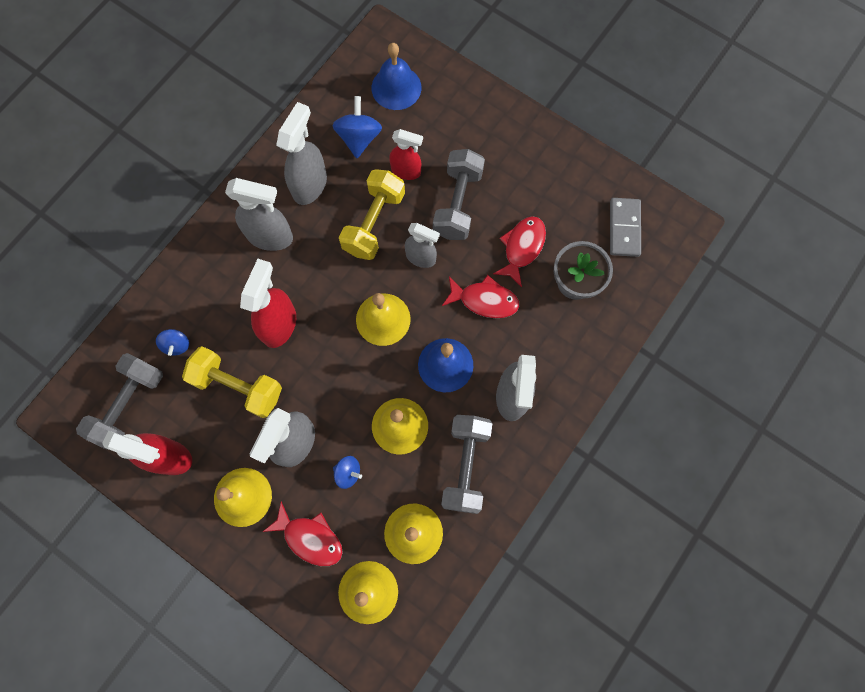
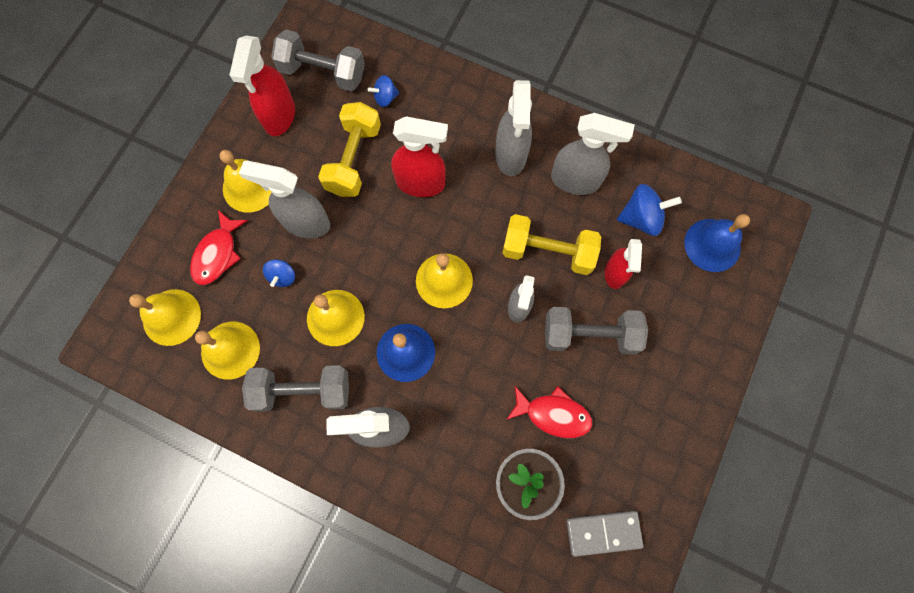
camera: 80 degrees right, 0 degrees up
(484, 300) = (484, 382): red fish -> none

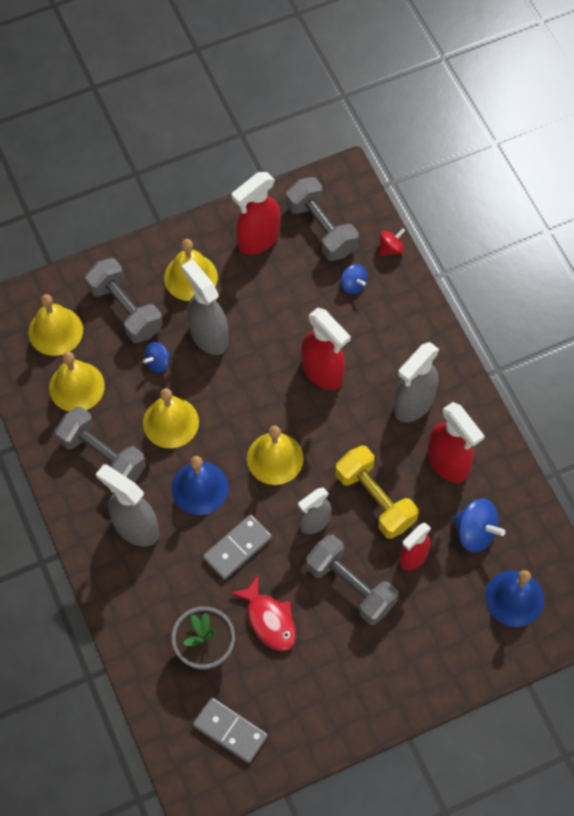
camera: 40 degrees right, 10 degrees down
(217, 254) = (125, 310): red fish -> grey dumbbell
(353, 159) = (286, 315): yellow dumbbell -> none
(385, 98) = (353, 285): blue spinning top -> blue spinning top turned 150 degrees counterclockwise
(389, 49) = (390, 248): none -> red spinning top
(478, 377) = (237, 548): none -> grey domino
(575, 181) = (448, 463): grey spray bottle -> red spray bottle

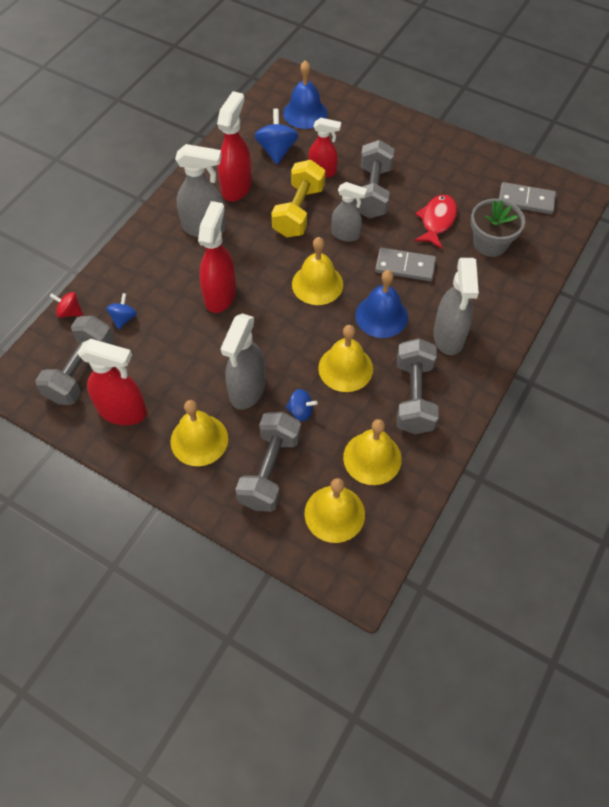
camera: 125 degrees left, 5 degrees down
(230, 730) = (526, 200): grey domino -> grey domino turned 75 degrees counterclockwise

